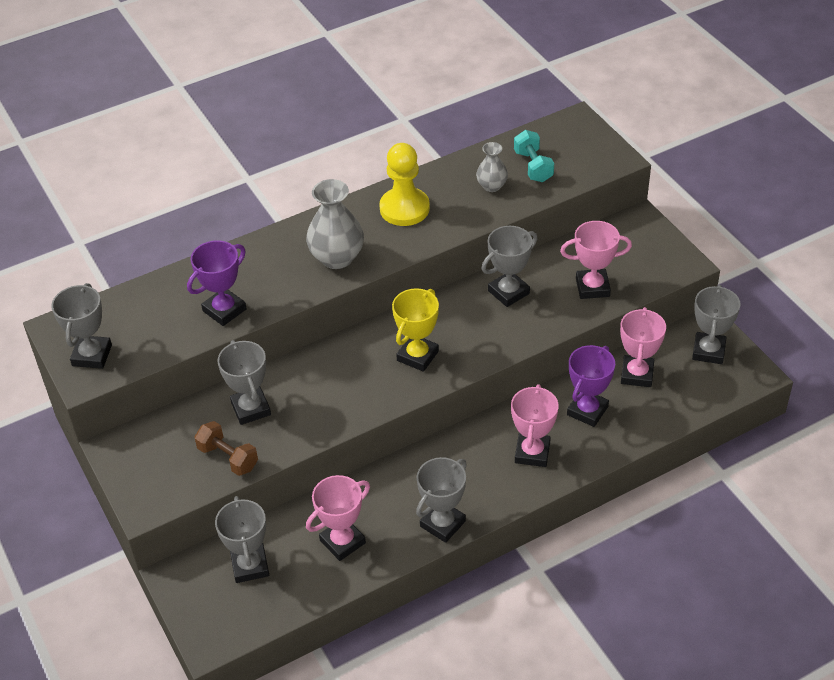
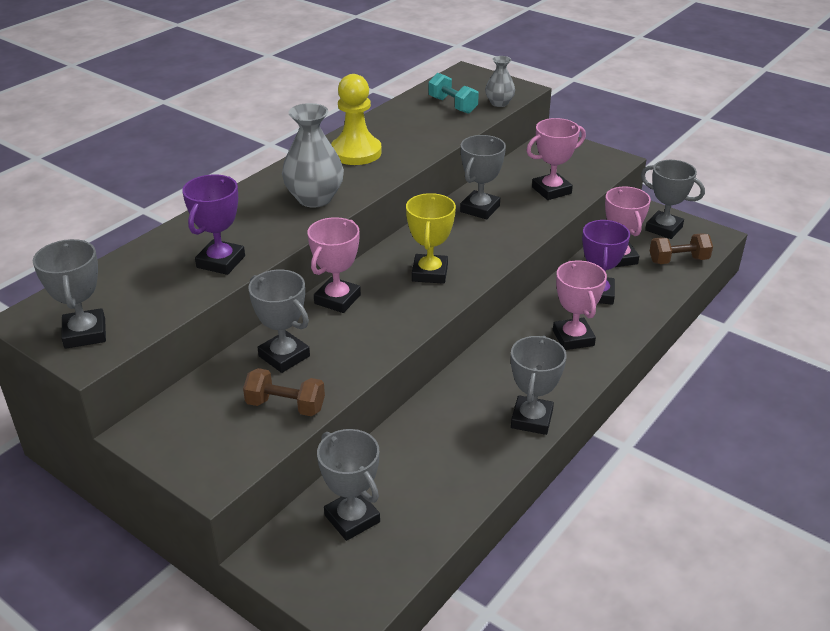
camera: 25 degrees left, 10 degrees down
(342, 542) = (440, 465): pink trophy -> pink trophy (337, 299)
(492, 186) = (426, 123): grey vase -> grey vase (499, 103)
(695, 394) = (678, 260): none -> brown dumbbell
(708, 351) = (663, 228): grey trophy -> grey trophy turned 45 degrees counterclockwise

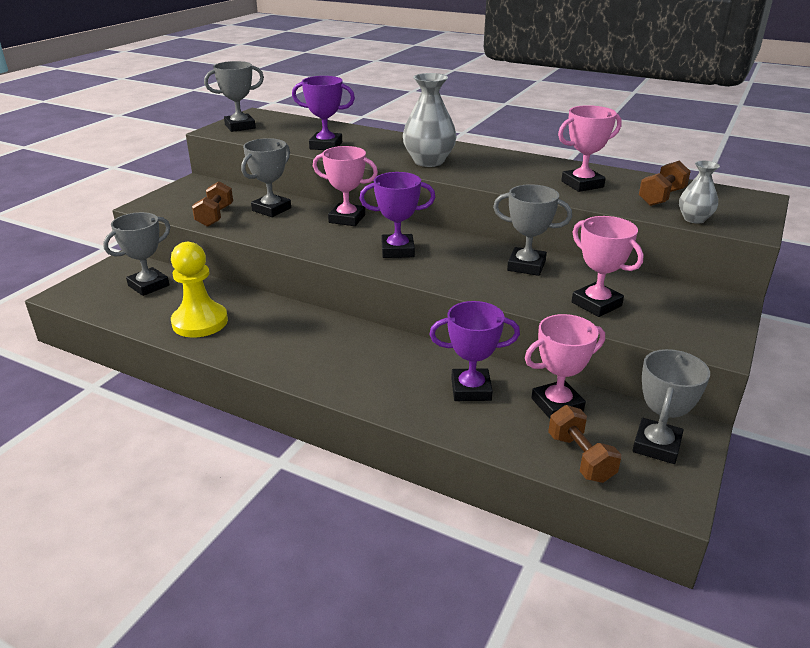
camera: 80 degrees right, 5 degrees down
(356, 152) = (519, 167): yellow pawn -> yellow pawn (200, 322)
(429, 273) = (397, 250): yellow trophy -> purple trophy
(452, 105) = (661, 197): turquoise dumbbell -> brown dumbbell
(531, 419) = (253, 355): grey trophy -> none
(573, 338) = (382, 375): pink trophy -> pink trophy (582, 184)

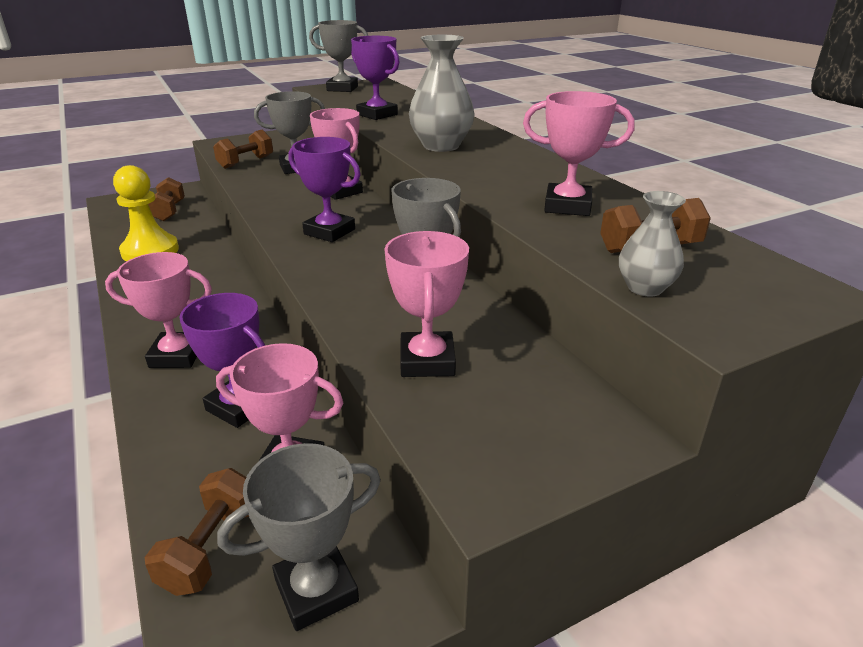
camera: 35 degrees right, 0 degrees up
(148, 285) = (169, 211): grey trophy -> brown dumbbell
(373, 381) = (177, 355): none -> pink trophy

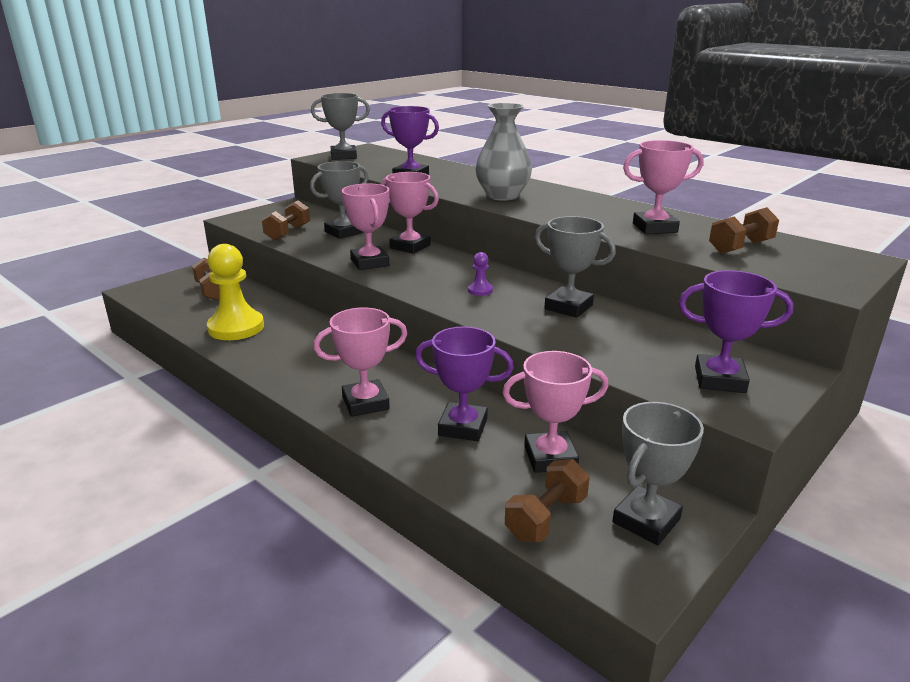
camera: 20 degrees left, 5 degrees down
(211, 548) = (546, 517): brown dumbbell -> brown dumbbell turned 45 degrees clockwise
(329, 232) = (441, 279): purple trophy -> purple trophy (719, 379)
(353, 252) = (480, 290): none -> purple pawn
(427, 361) = (625, 352): pink trophy -> pink trophy (370, 262)
(645, 288) = (766, 271): grey vase -> none

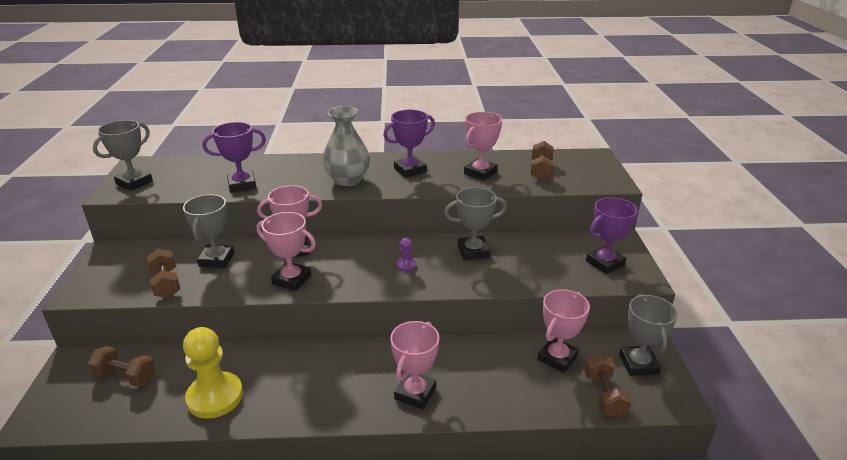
camera: 45 degrees left, 5 degrees up
(463, 427) = (492, 370): purple trophy -> purple trophy (410, 170)

